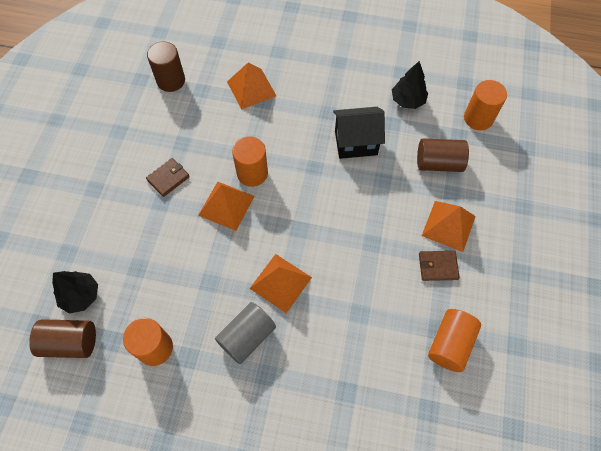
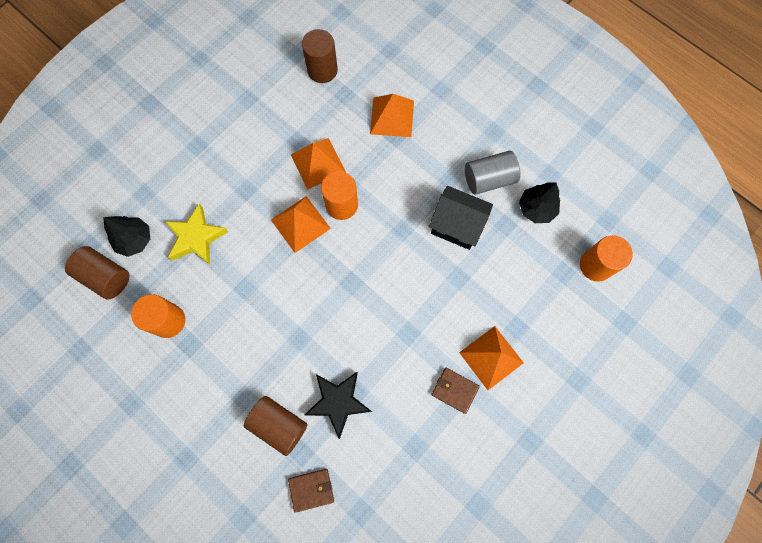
camera: 30 degrees right, 10 degrees up
(139, 263) = (196, 237): none -> yellow star
(168, 178) = (265, 169): brown wallet -> brown wallet (311, 489)
(247, 337) = (248, 355): grey cylinder -> grey cylinder (489, 179)
(280, 283) = (304, 324): orange pyramid -> orange pyramid (318, 163)
(350, 330) = (338, 402): none -> black star
(438, 163) = (523, 290): brown cylinder -> brown cylinder (279, 425)
(450, 344) = (418, 467): orange cylinder -> none

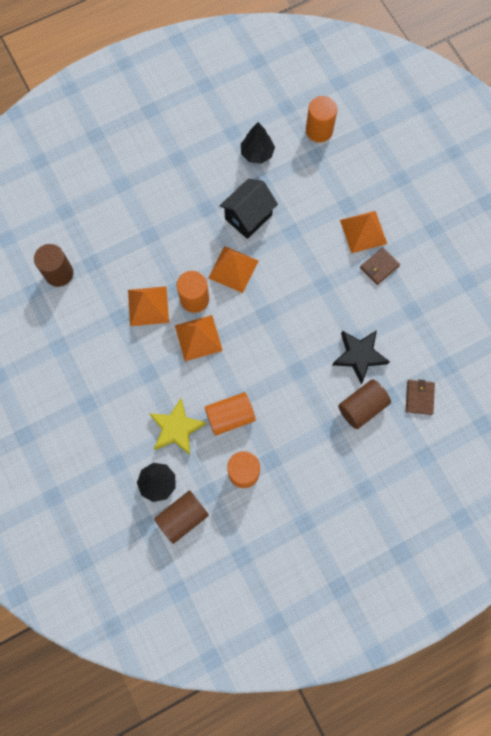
camera: 70 degrees left, 0 degrees up
(225, 286) = (230, 416): none -> orange cylinder
(392, 117) = (130, 232): orange pyramid -> orange pyramid (233, 269)
(489, 179) = (218, 178): grey cylinder -> none

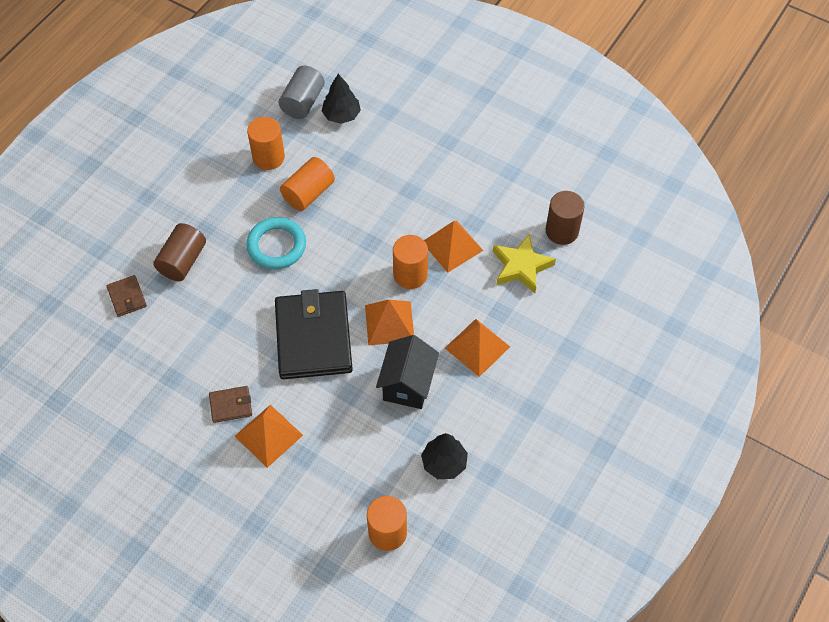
camera: 150 degrees right, 15 degrees down
(176, 428) = (352, 161): yellow star -> yellow star (521, 267)
(182, 517) = (303, 102): brown cylinder -> grey cylinder
(198, 337) = (382, 243): orange pyramid -> orange pyramid (477, 347)
(281, 380) = (276, 246): none -> turquoise ring
(294, 287) = (313, 337): none -> black wallet
(359, 356) = (208, 305): black star -> none
(379, 267) = (231, 405): brown wallet -> brown wallet turned 60 degrees clockwise

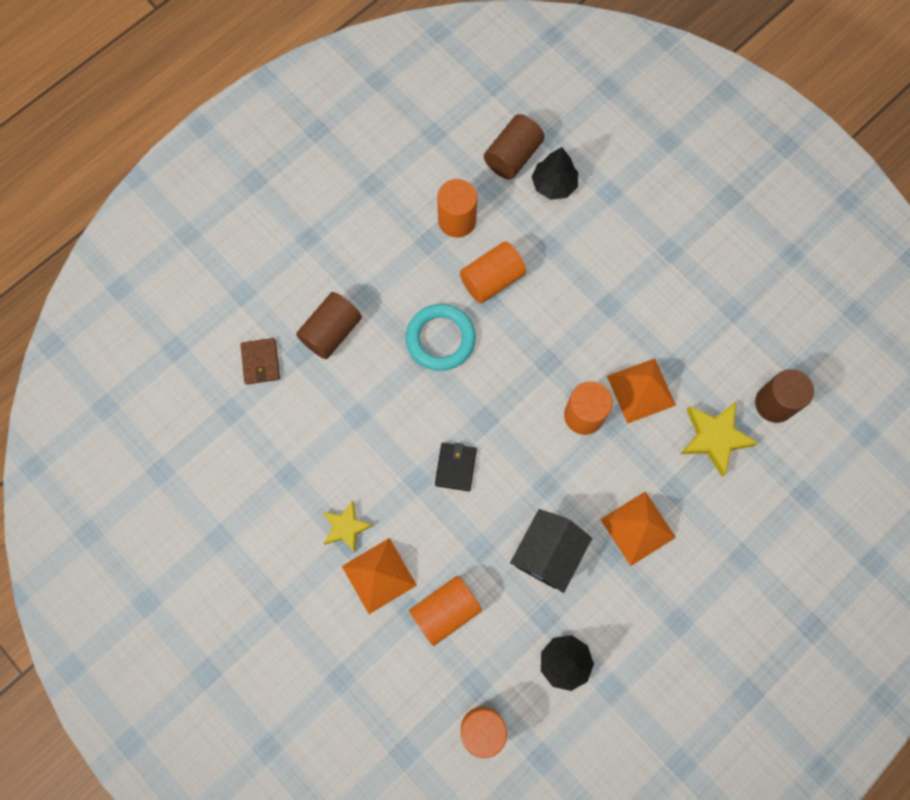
camera: 15 degrees right, 15 degrees up
(231, 405) = (346, 527): brown wallet -> yellow star
(303, 102) = (513, 156): grey cylinder -> brown cylinder
(313, 337) = (455, 467): black wallet -> black wallet, size x0.43
(332, 449) = (445, 611): none -> orange cylinder
(389, 323) = (545, 471): orange pyramid -> none

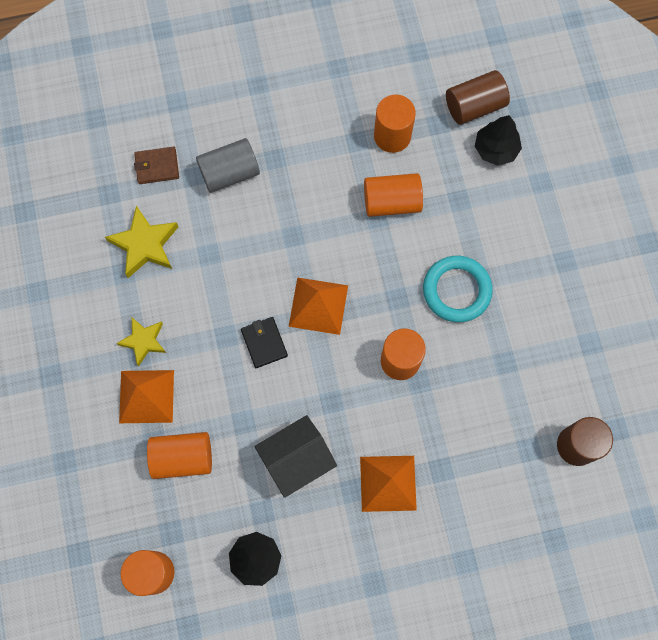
camera: 30 degrees right, 0 degrees up
(260, 362) = (157, 166): brown wallet -> brown wallet turned 60 degrees clockwise
(331, 332) = (229, 173): brown cylinder -> grey cylinder
(440, 339) = (317, 228): turquoise ring -> turquoise ring (456, 290)
(455, 467) = (264, 343): black wallet -> black wallet turned 60 degrees counterclockwise
(641, 390) = (463, 367): orange pyramid -> orange pyramid (318, 305)
(714, 438) = (504, 445): yellow star -> yellow star (145, 245)

